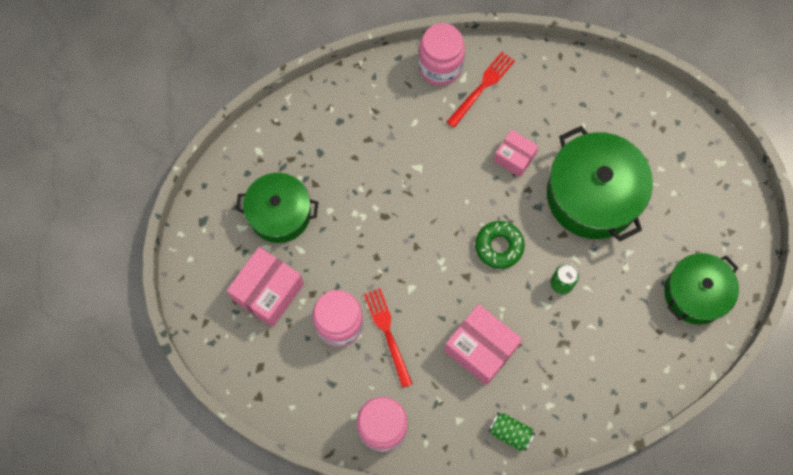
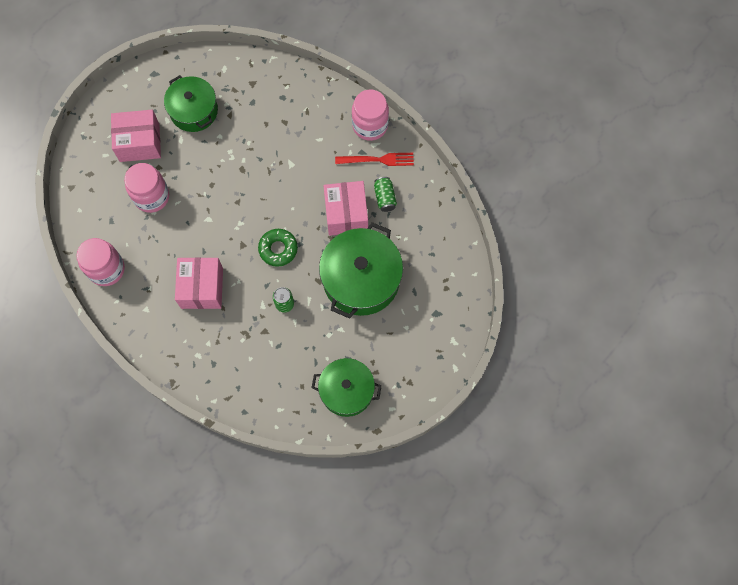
camera: 50 degrees right, 0 degrees up
(387, 333) = (168, 227): red fork -> none
(510, 433) = (161, 345): green can -> green can (385, 197)
(514, 157) = (346, 214): pink box -> pink box, size x1.63

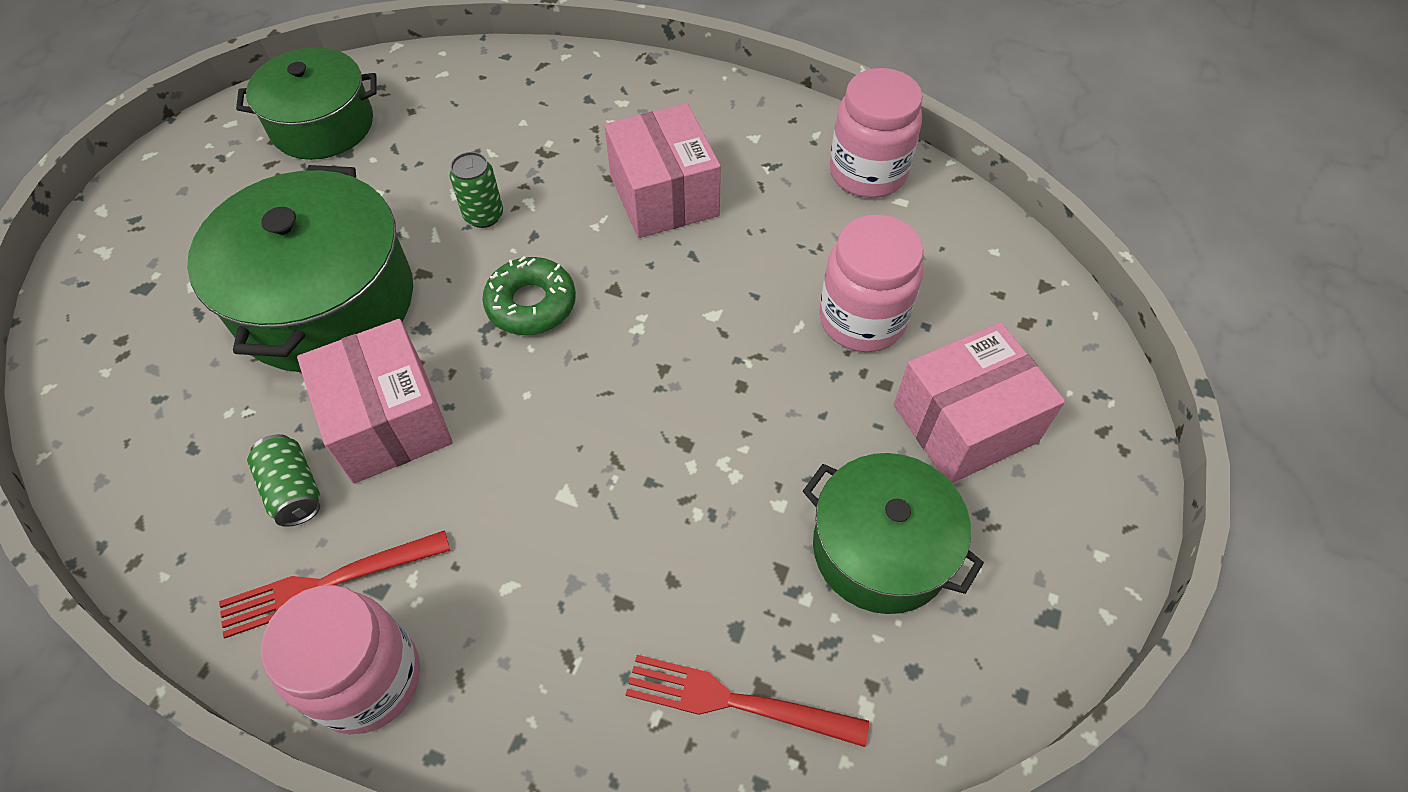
camera: 160 degrees right, 15 degrees down
(261, 83) = (735, 701): none -> red fork

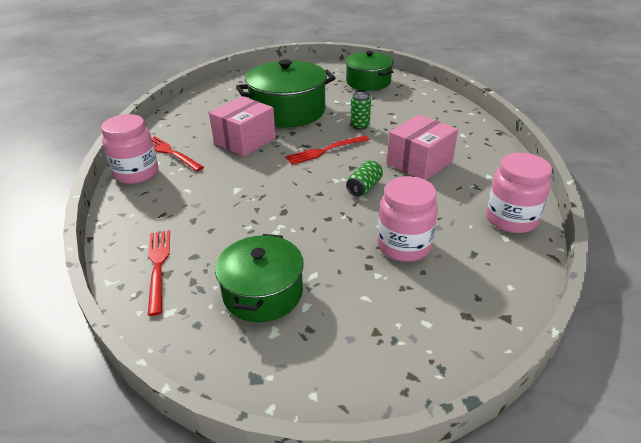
camera: 65 degrees right, 20 degrees down
(293, 490) = (204, 134): green can -> green can (364, 187)
(531, 304) = (325, 150): green donut -> red fork
(964, 423) = (366, 305): pink box -> none

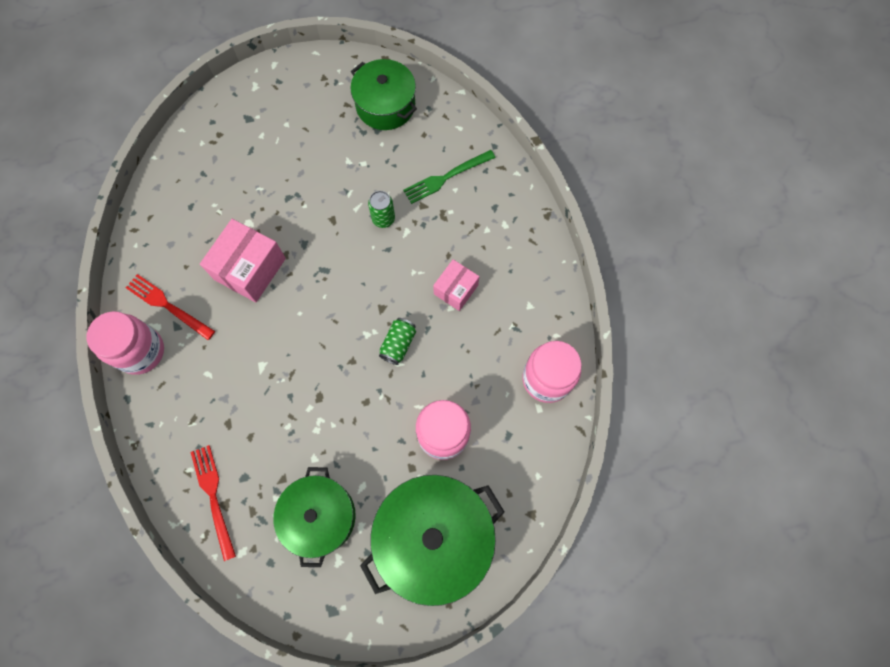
camera: 10 degrees left, 35 degrees up
(288, 111) = (290, 194): green pot -> green pot (433, 537)
(325, 150) = (348, 278): red fork -> none
(413, 111) = (446, 177): none -> green fork
(419, 162) = (456, 289): pink box -> pink box, size x0.61

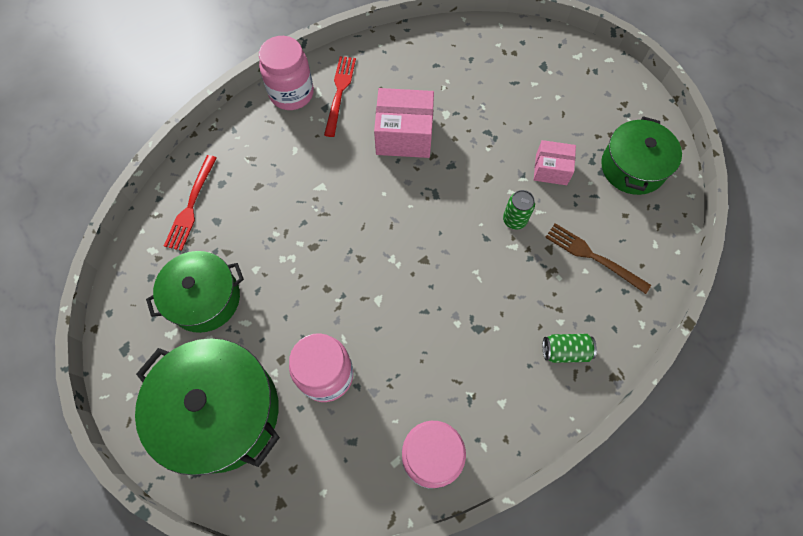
camera: 65 degrees right, 5 degrees down
(213, 497) = (191, 206): red fork -> red fork turned 150 degrees clockwise
(398, 344) = (396, 291): green can -> green can (565, 351)
(446, 177) = (593, 256): green fork -> brown fork
(456, 289) = (479, 320): pink box -> pink box (551, 169)

